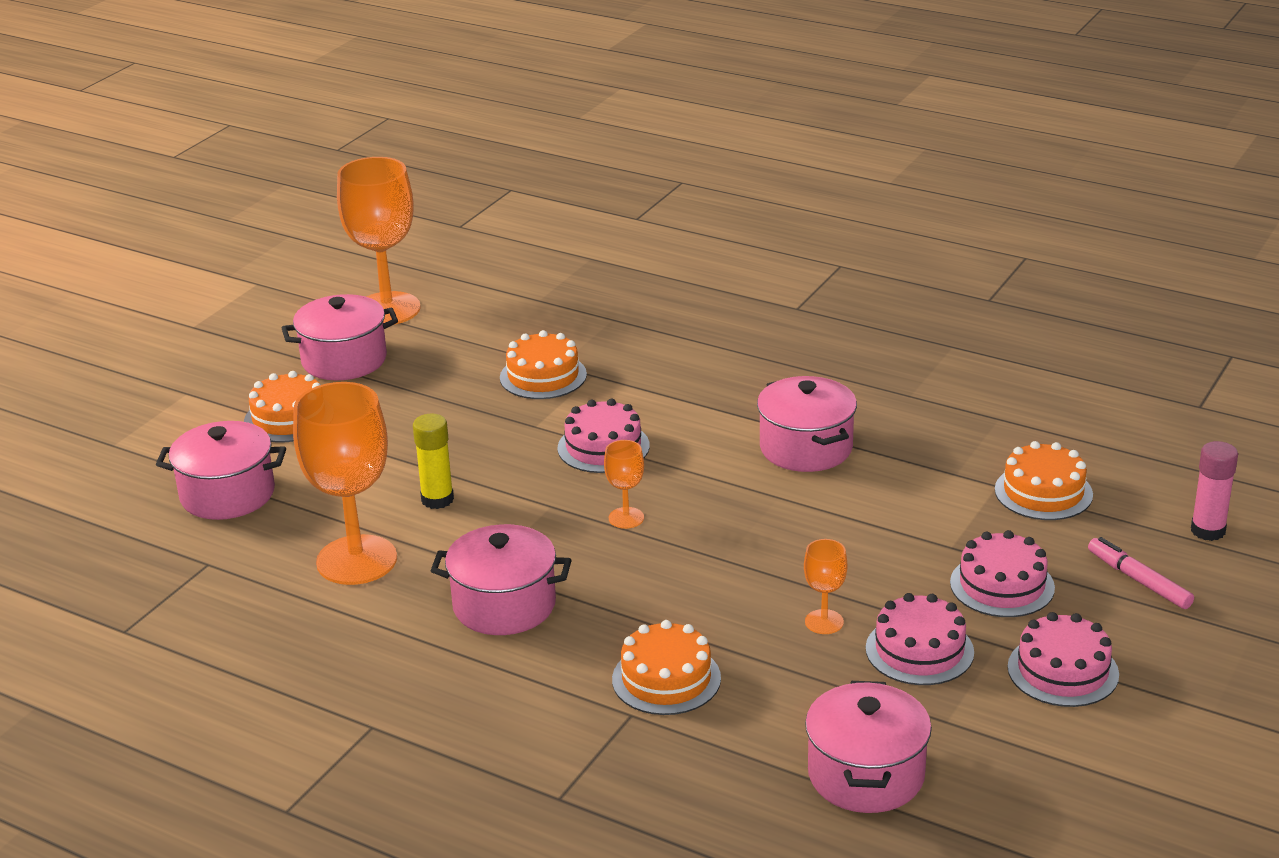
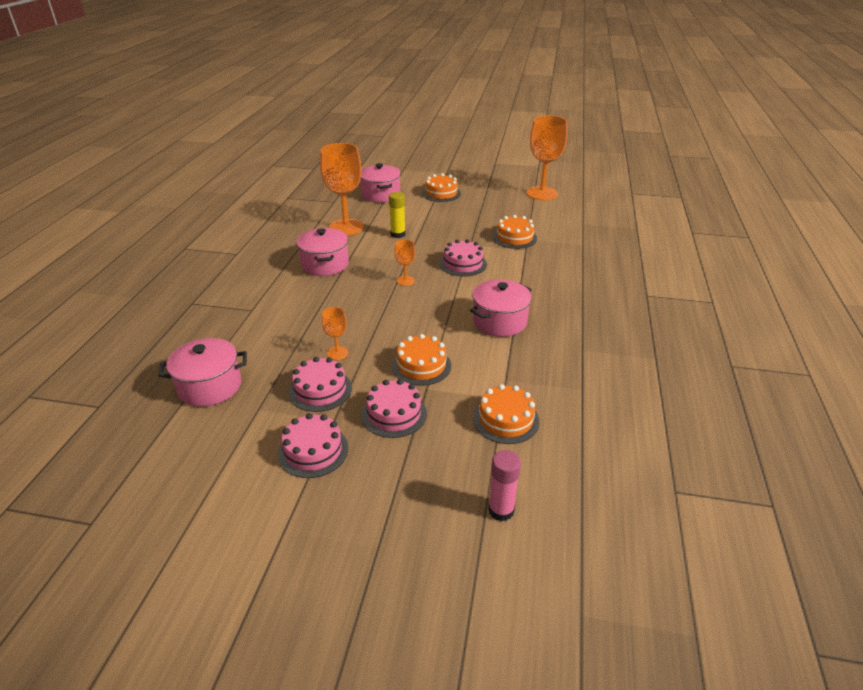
camera: 70 degrees right, 5 degrees up
(344, 360) = (493, 194): pink pot -> none
(666, 679) = (279, 314): orange cake -> orange cake (421, 366)
(1139, 580) = (423, 477): pink marker -> none

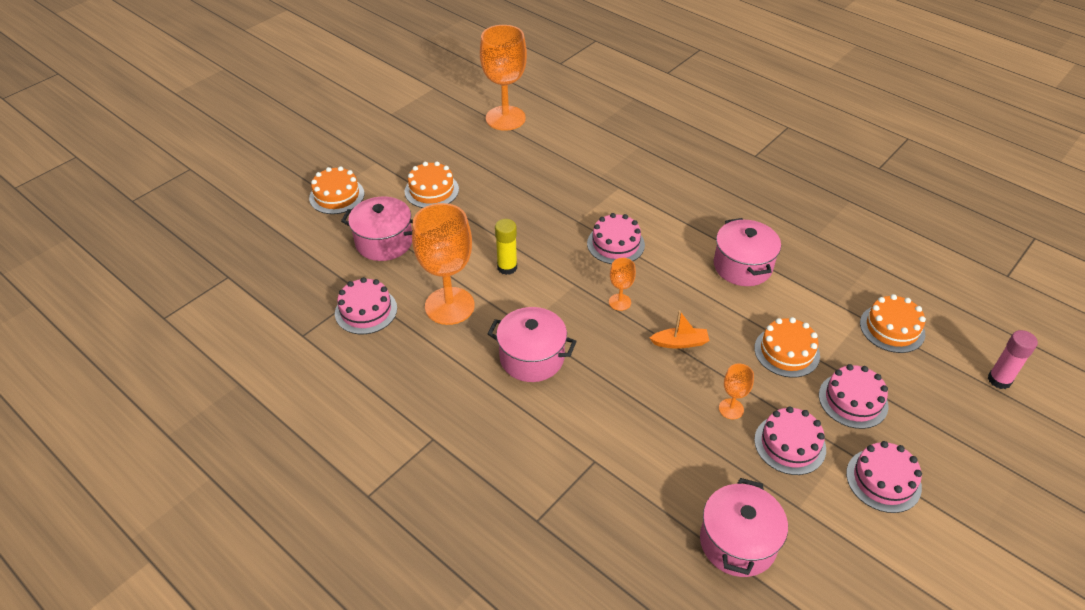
camera: 60 degrees left, 10 degrees up
(320, 207) = (366, 310): none -> pink cake
(387, 314) = (680, 343): none -> orange boat
(514, 238) = (589, 183): orange cake -> orange cake (337, 196)

